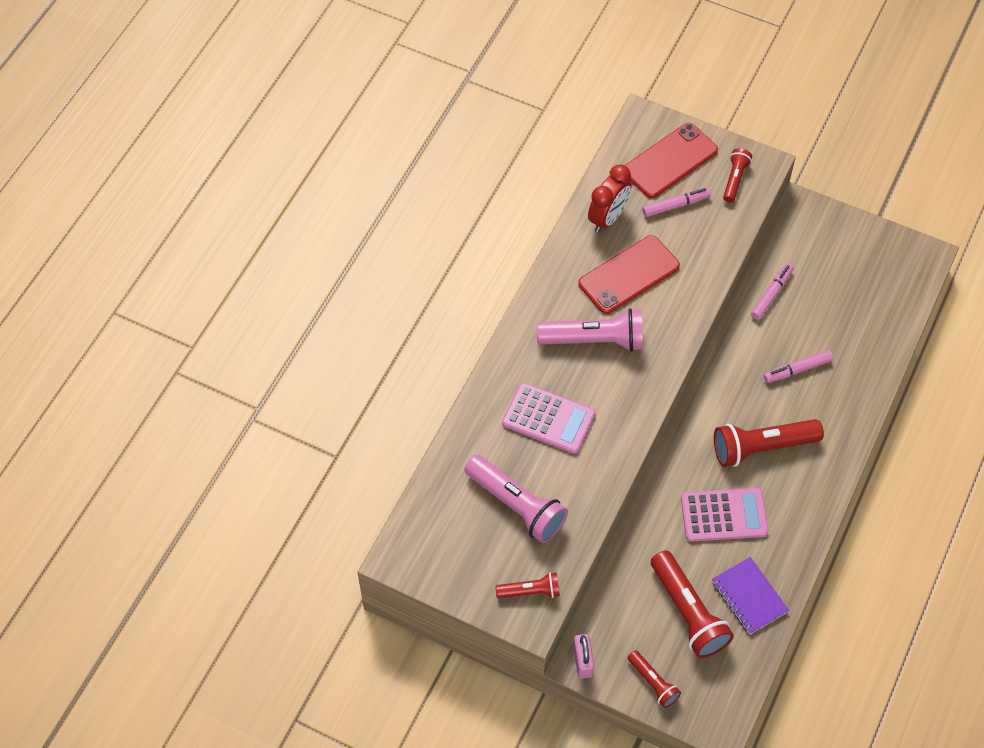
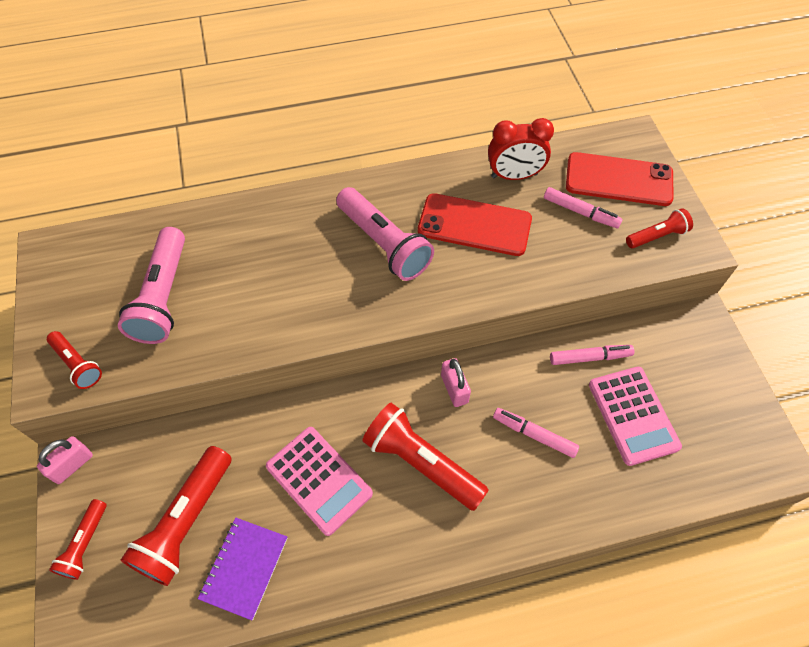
camera: 50 degrees right, 0 degrees up
(548, 419) = (273, 262): pink calculator -> pink calculator (633, 415)
(725, 390) = (454, 389): none -> pink padlock

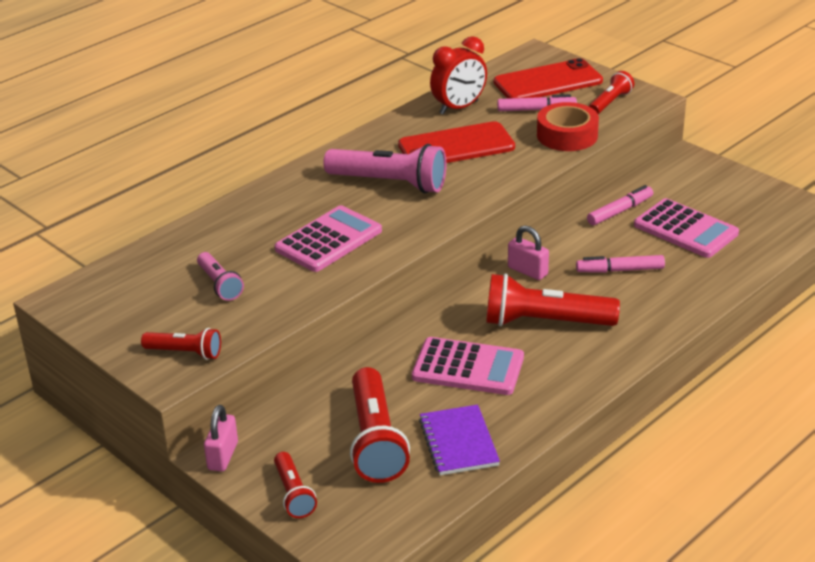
camera: 30 degrees left, 25 degrees down
(163, 297) = (219, 285): pink flashlight -> pink flashlight, size x0.55
(283, 289) = (328, 240): none -> pink calculator
(583, 261) = (567, 135): none -> red tape

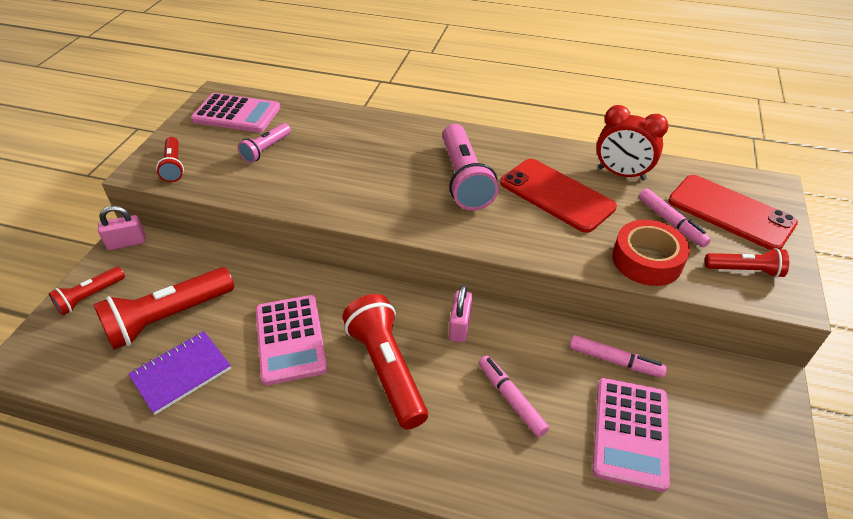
camera: 60 degrees right, 10 degrees up
(328, 240) = (357, 178): pink calculator -> pink calculator (236, 114)

